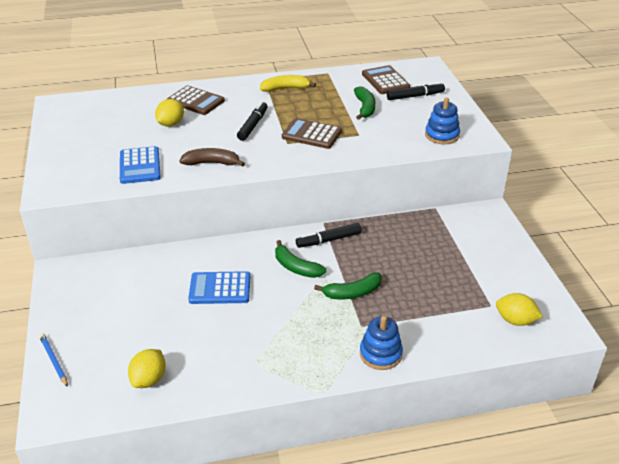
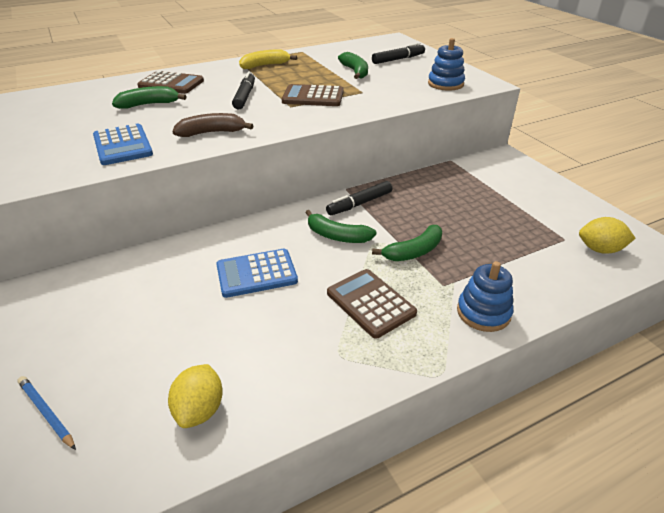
camera: 15 degrees left, 0 degrees up
(171, 124) = (149, 104): yellow lemon -> green banana
(385, 81) = (362, 51): brown calculator -> brown calculator (370, 303)

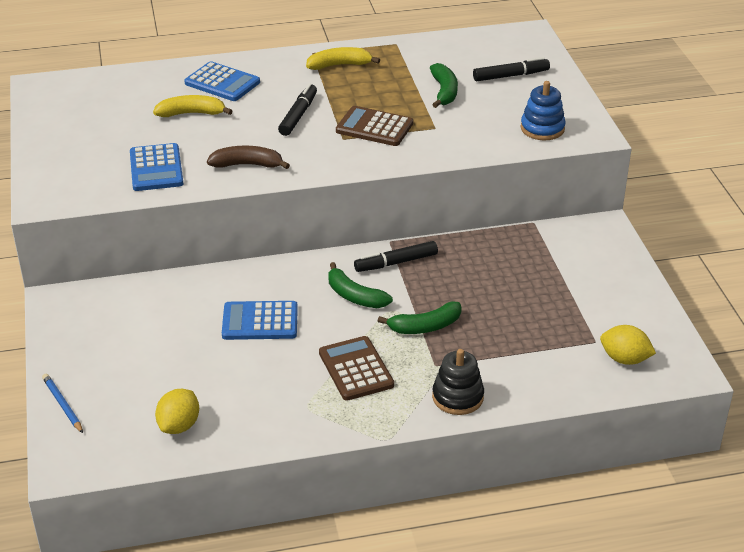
camera: 15 degrees right, 0 degrees up
(149, 104) = (191, 113): green banana -> yellow banana
(171, 84) = (222, 83): brown calculator -> blue calculator
(483, 312) = (457, 397): blue stacking toy -> black stacking toy

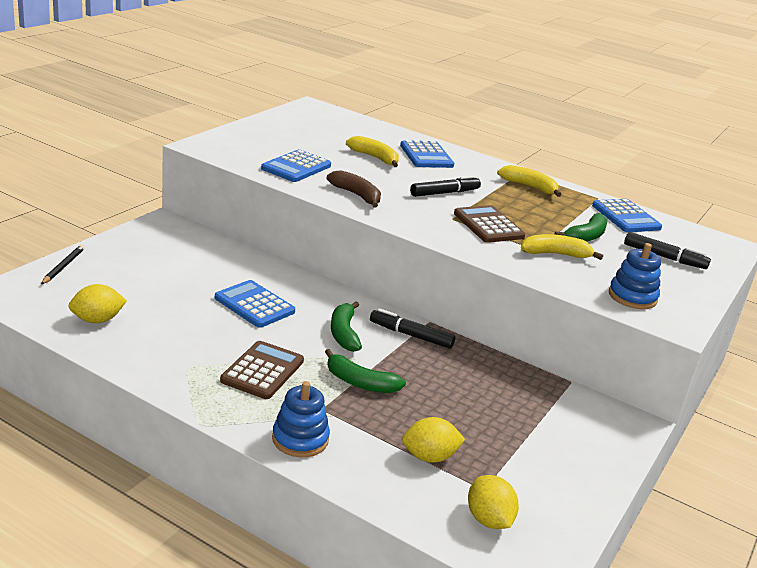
camera: 40 degrees right, 10 degrees down
(62, 405) = (63, 266): blue pencil -> black pencil
(438, 51) = (625, 217): none -> blue calculator
(451, 124) = (555, 254): none -> yellow banana
(457, 397) = (300, 439): black stacking toy -> blue stacking toy
(540, 345) = (429, 457): none -> yellow lemon

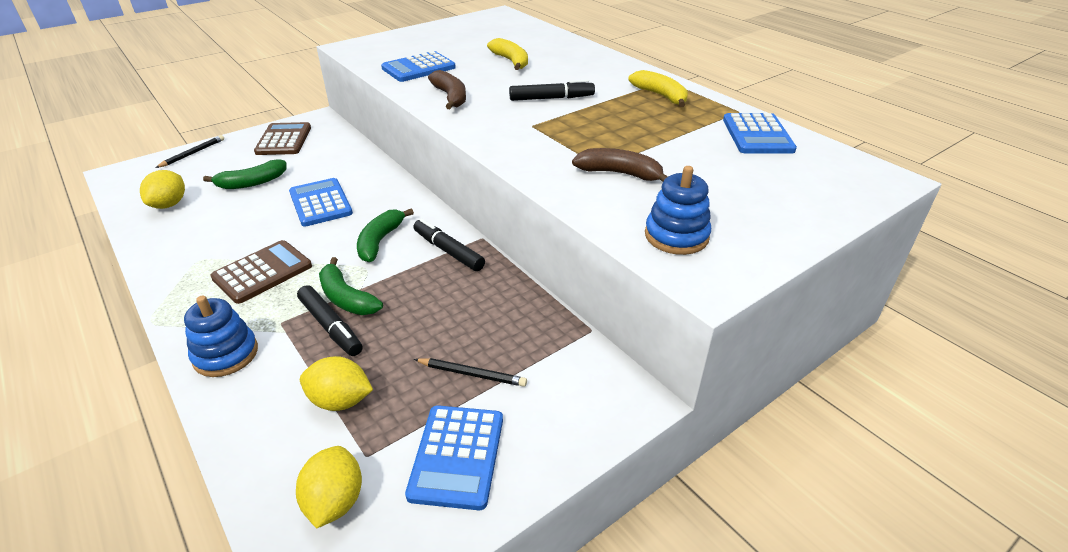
camera: 25 degrees right, 10 degrees up
(97, 320) = (169, 204): yellow lemon -> yellow lemon turned 75 degrees counterclockwise
(426, 156) = (570, 60): blue calculator -> blue calculator (457, 456)
(488, 225) = (567, 135): brown calculator -> brown calculator (284, 140)
(511, 424) = (472, 374): none -> black pencil
(555, 254) = (620, 174): yellow banana -> brown banana
(585, 237) = (680, 155): green banana -> green banana (252, 183)
(664, 257) = (769, 187): black marker -> black marker (330, 326)

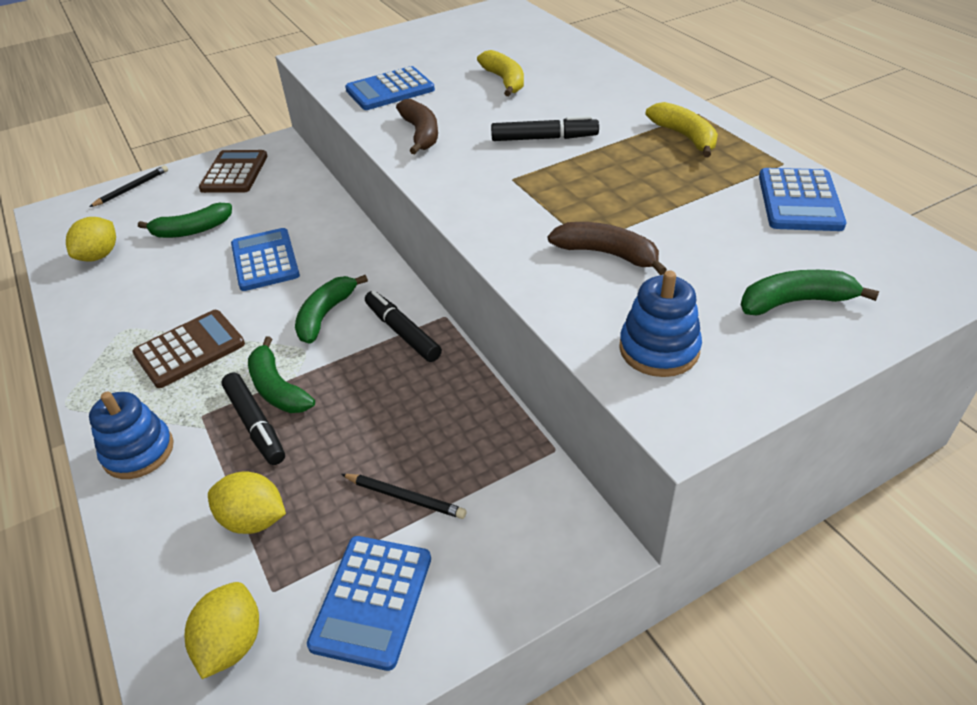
camera: 10 degrees right, 5 degrees up
(772, 200) = (795, 302): none -> green banana

